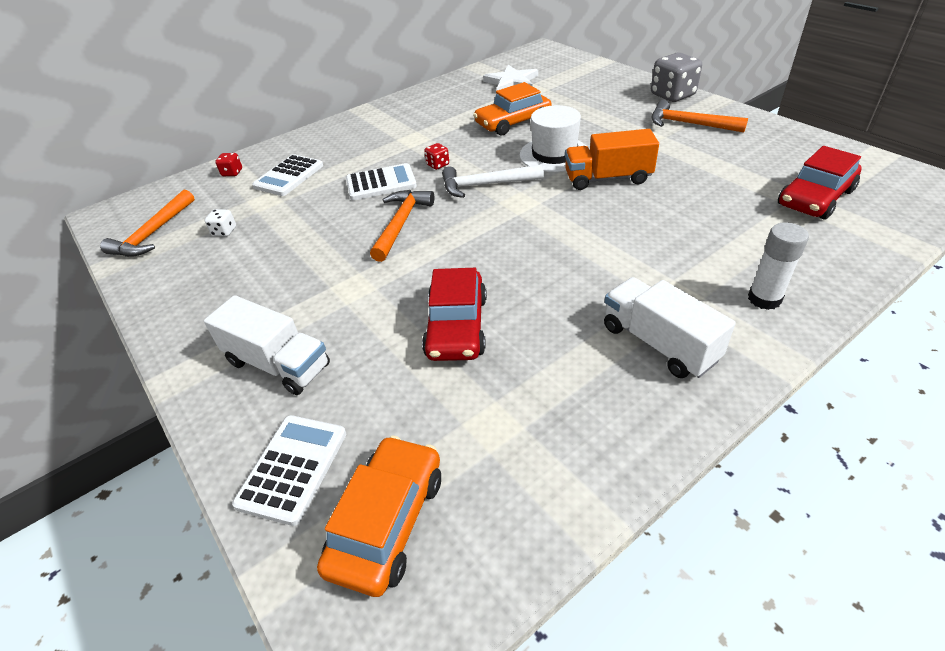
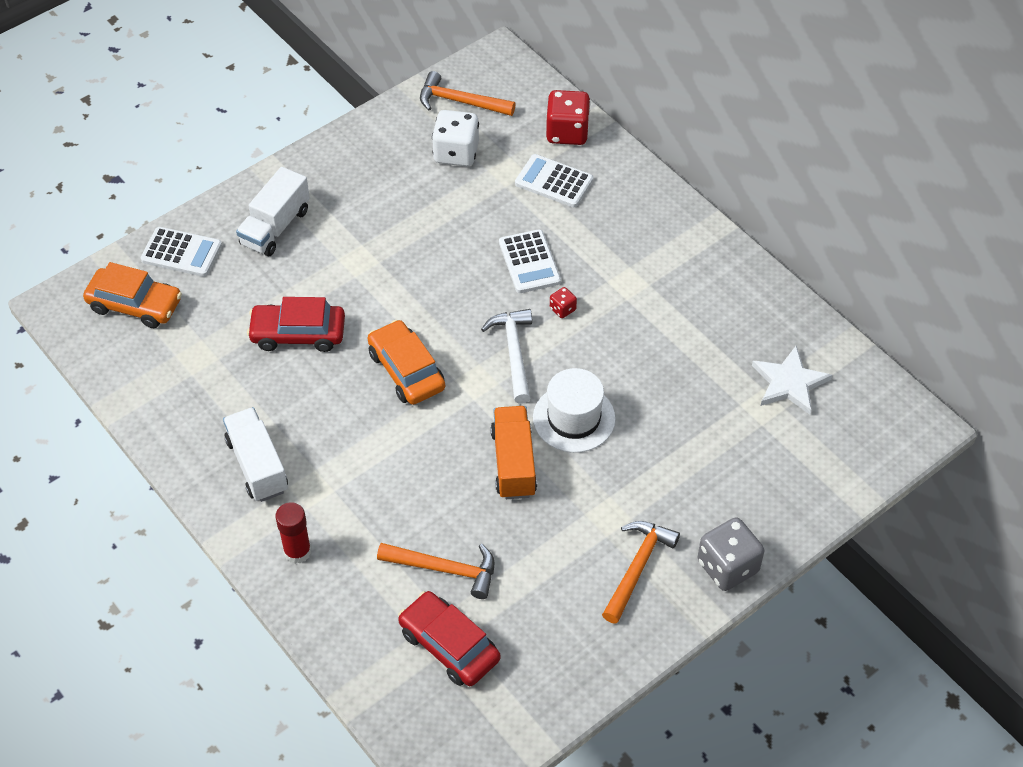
camera: 85 degrees right, 10 degrees up
(224, 231) = (456, 153): white dice -> white dice, size x2.11
(232, 173) = (567, 132): red dice -> red dice, size x2.11
(401, 224) = (450, 285): orange hammer -> orange hammer (445, 569)
(513, 122) = (661, 381): orange car -> orange car (406, 370)
(658, 343) = (257, 465): white truck -> white truck turned 75 degrees counterclockwise
(764, 299) = (297, 551): white glue stick -> red glue stick

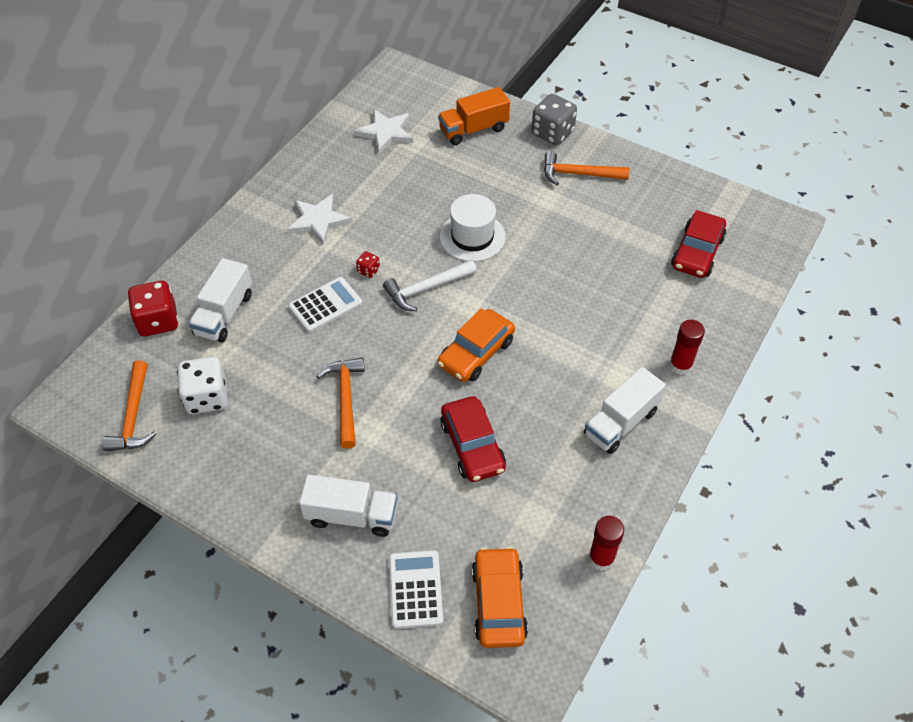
camera: 110 degrees left, 0 degrees up
(129, 393) = (601, 558): none -> red glue stick
(445, 569) = (641, 272): orange hammer -> orange hammer (345, 399)
(513, 463) = (530, 260): orange truck -> orange truck (473, 129)
(554, 181) = (224, 314): white calculator -> white truck
(658, 283) = (318, 220): none -> white star

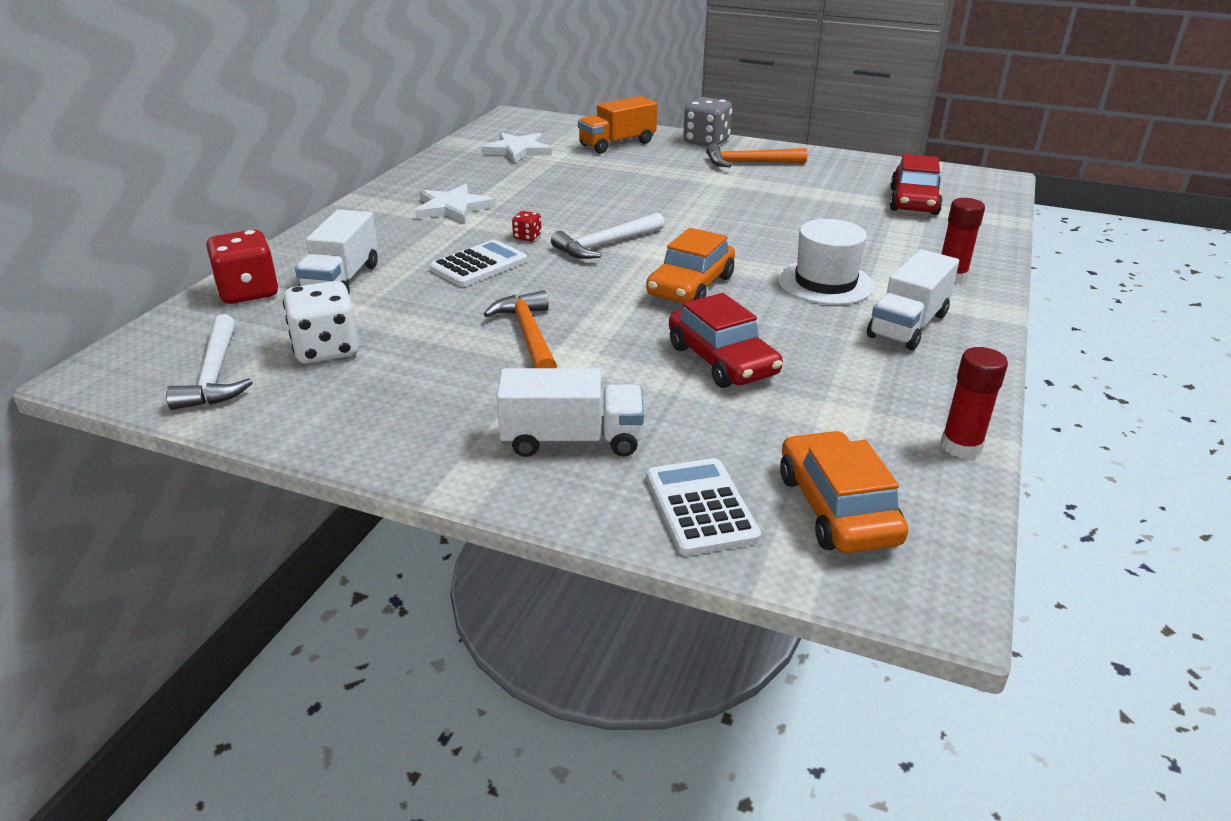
camera: 10 degrees left, 20 degrees down
(133, 416) = (215, 375): orange hammer -> white hammer
(472, 237) = (647, 207): white hat -> white hat (825, 282)

